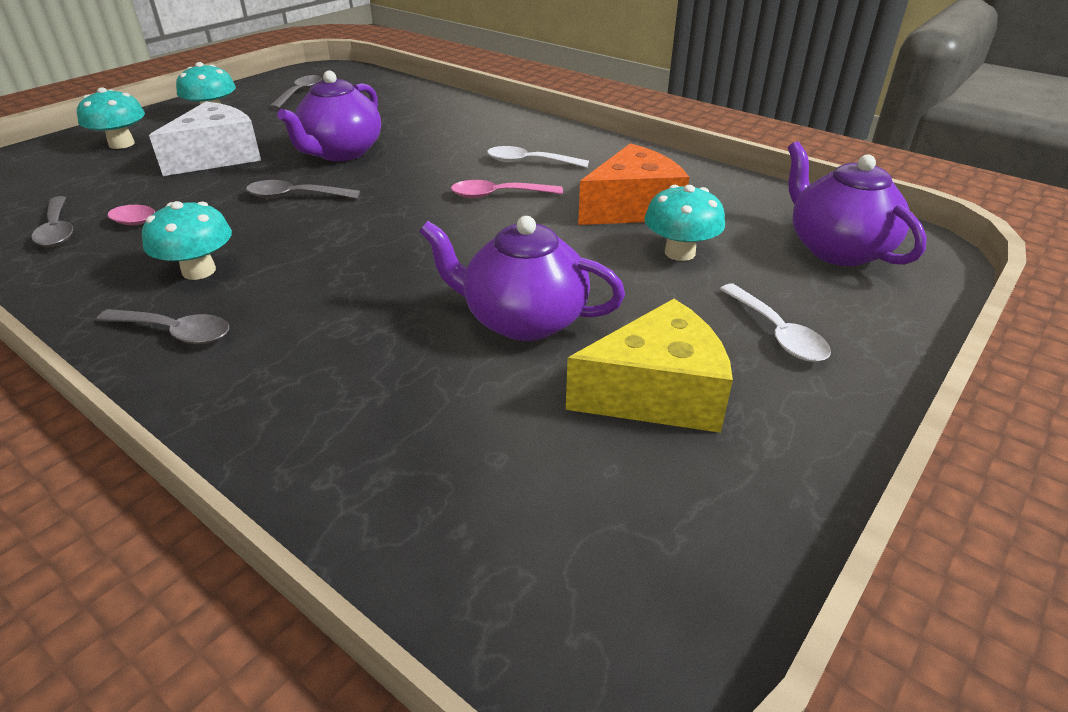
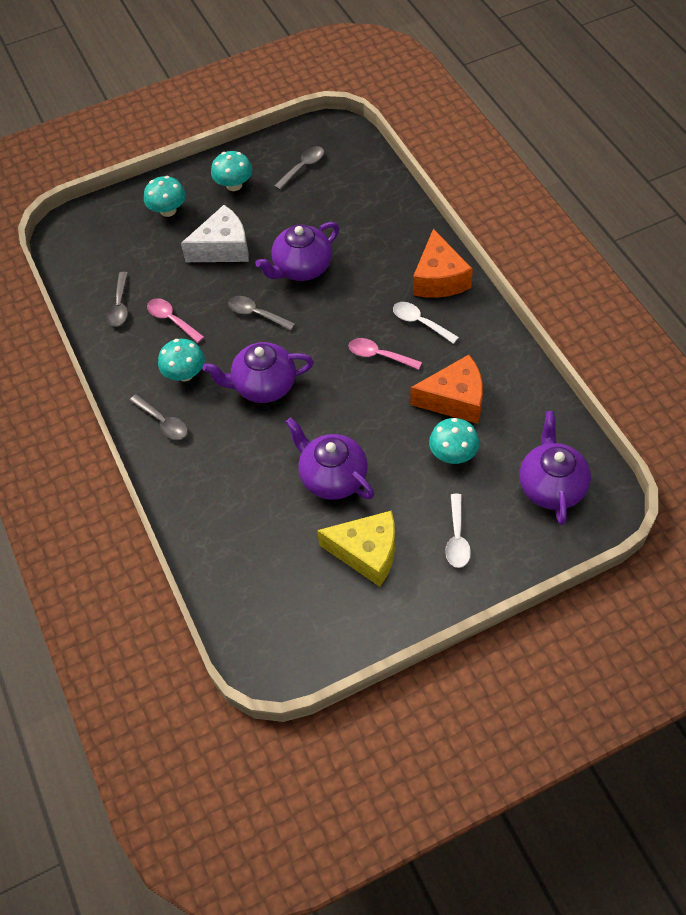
camera: 30 degrees right, 20 degrees up
(343, 254) = (263, 385): none -> purple teapot
(524, 131) = (439, 279): none -> orange cheese

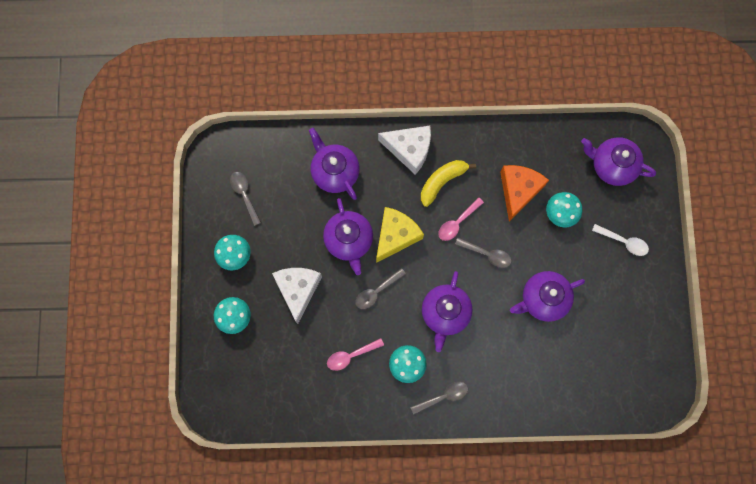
camera: 70 degrees left, 20 degrees up
(120, 306) = (316, 390): grey spoon -> grey spoon (487, 254)
(367, 553) = (609, 302): yellow cheese -> yellow cheese (395, 236)
(372, 226) = (335, 172): none -> purple teapot
(420, 322) = (442, 181): white spoon -> yellow banana
(439, 279) = (409, 149): orange cheese -> white cheese

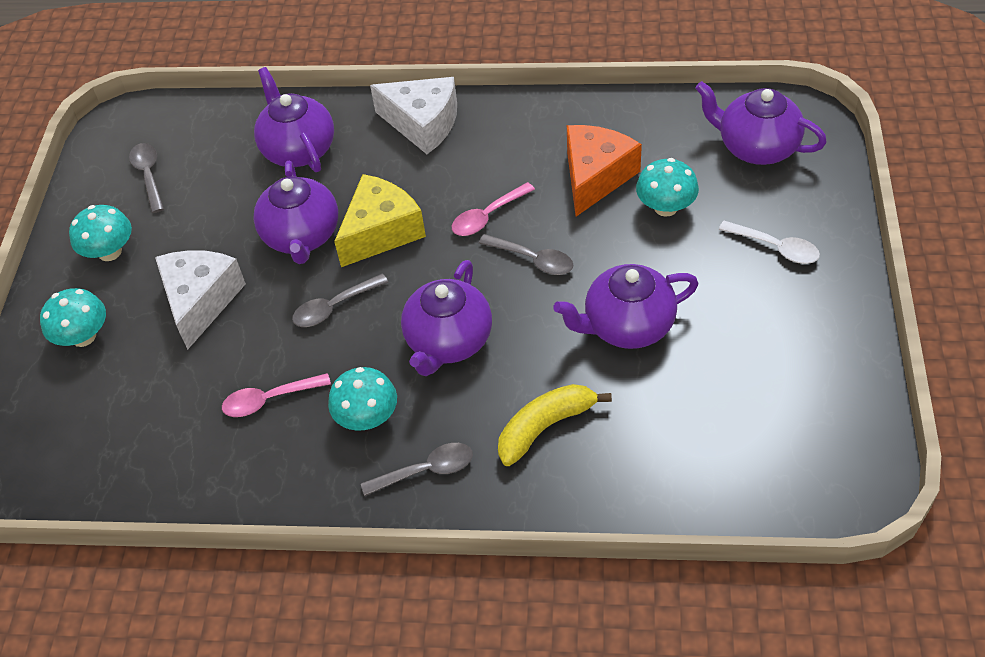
camera: 10 degrees right, 25 degrees down
(442, 181) = (469, 163): yellow banana -> yellow banana (545, 427)

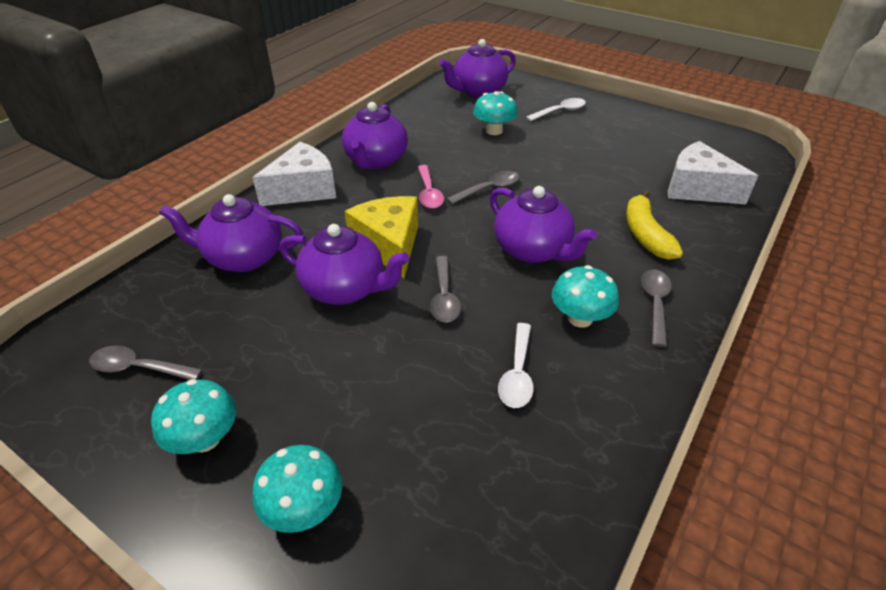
camera: 65 degrees left, 10 degrees down
(201, 301) = (353, 383): white cheese -> white cheese (697, 189)
(269, 400) = (517, 374): pink spoon -> white spoon
(595, 177) = (441, 143): orange cheese -> none
(627, 325) = (579, 175): purple teapot -> purple teapot (376, 160)

